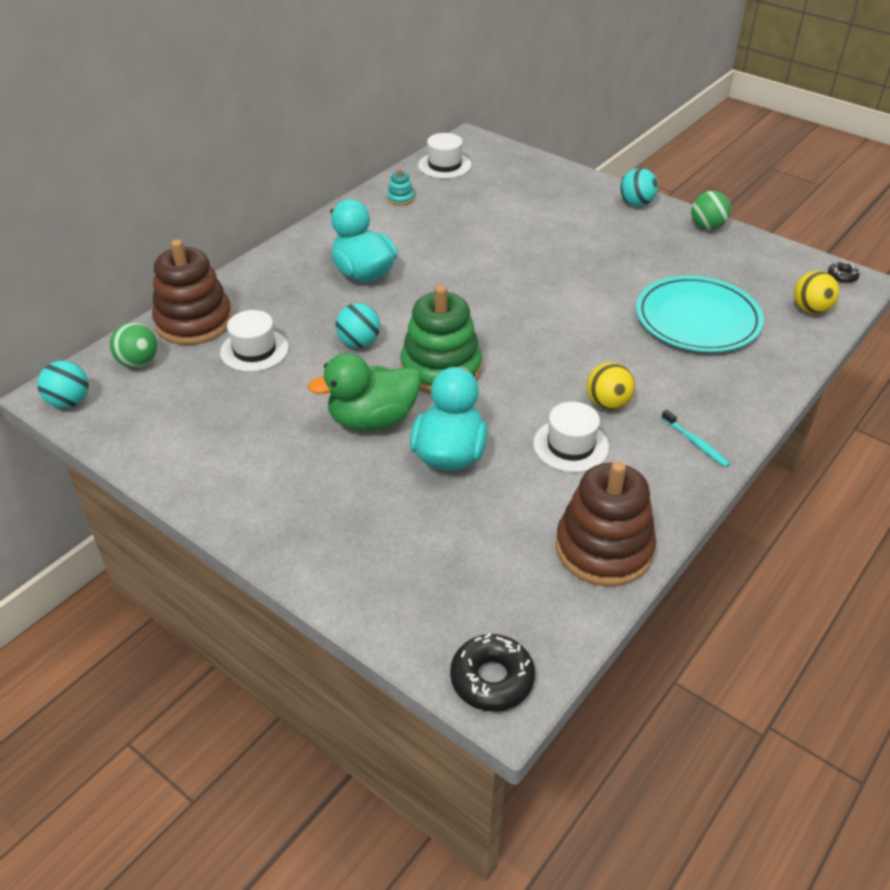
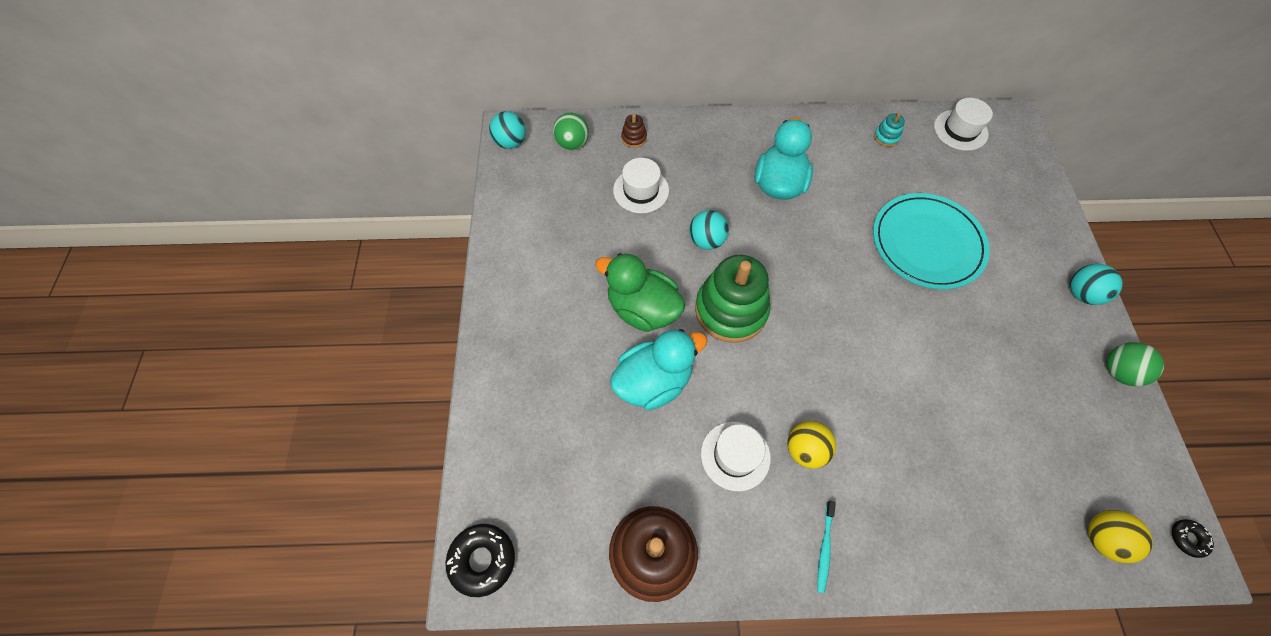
camera: 50 degrees right, 20 degrees up
(194, 322) = (634, 138): brown stacking toy -> brown stacking toy, size x0.41
(697, 319) = (980, 448): turquoise plate -> turquoise plate (927, 243)

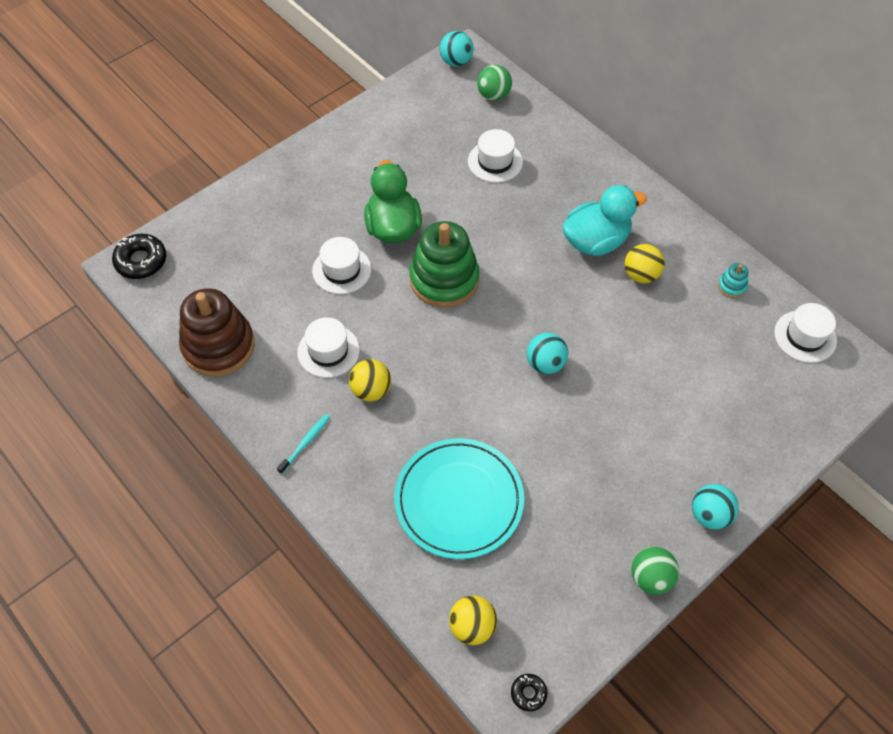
camera: 50 degrees right, 5 degrees down
(634, 138) = (540, 126): brown stacking toy -> none
(653, 381) = (341, 270): turquoise duck -> white hat
(706, 240) = (491, 228): turquoise ball -> turquoise ball (545, 364)
(824, 548) = (305, 443): turquoise toothbrush -> turquoise toothbrush turned 150 degrees clockwise
(833, 180) = (641, 275): none -> yellow ball
(927, 243) = (643, 374): turquoise plate -> turquoise plate (459, 500)

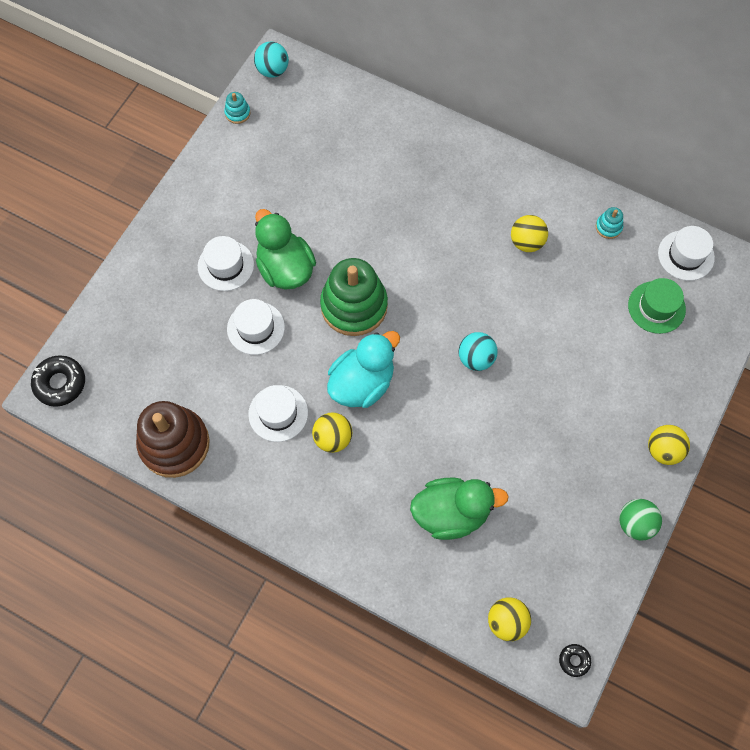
camera: 20 degrees left, 10 degrees up
(305, 443) = (295, 509): turquoise toothbrush -> none
(408, 87) = (237, 113): none -> turquoise stacking toy
(459, 500) = (451, 513): turquoise plate -> green duck
(493, 95) = (323, 97): green ball -> none
(495, 161) = (352, 168): white hat -> white hat (226, 265)
(596, 241) = (475, 221): turquoise duck -> turquoise duck (362, 383)
(710, 515) = (663, 450): turquoise ball -> yellow ball
(754, 375) = (656, 307): none -> green hat

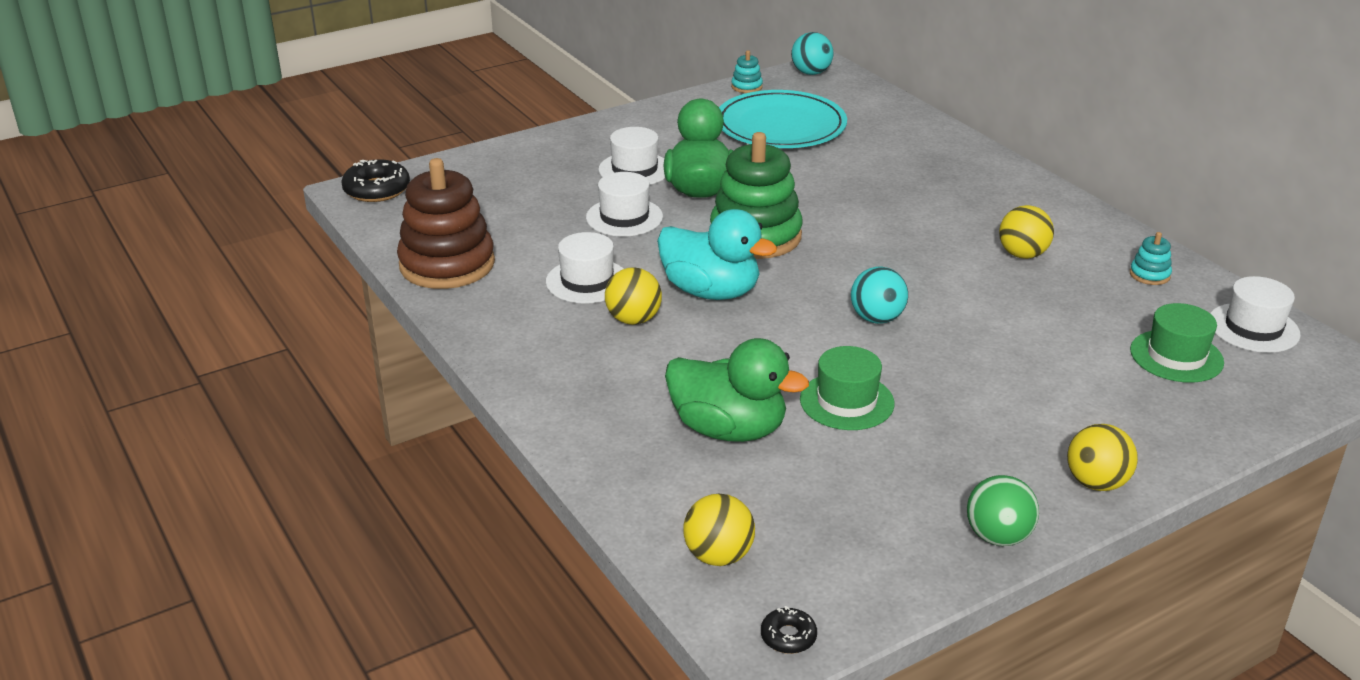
camera: 30 degrees right, 35 degrees down
(292, 157) = (780, 126): none -> turquoise plate
(362, 383) = (711, 292): turquoise duck -> turquoise duck turned 45 degrees clockwise
(501, 450) = (847, 401): none -> green hat

